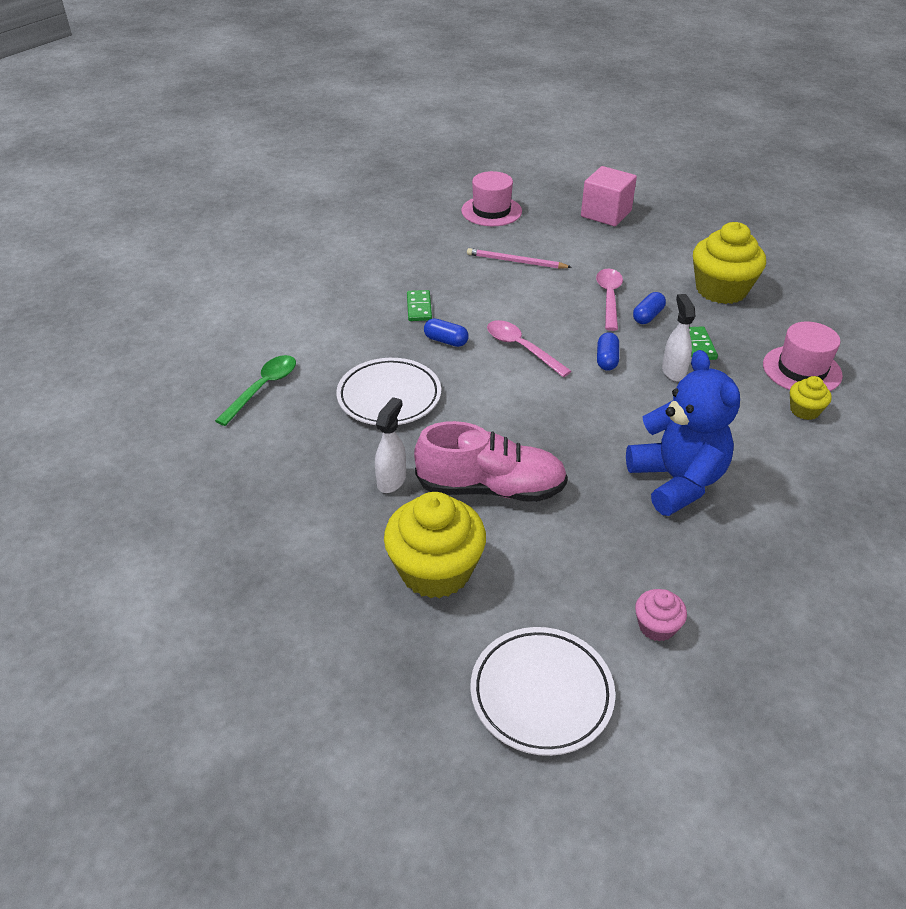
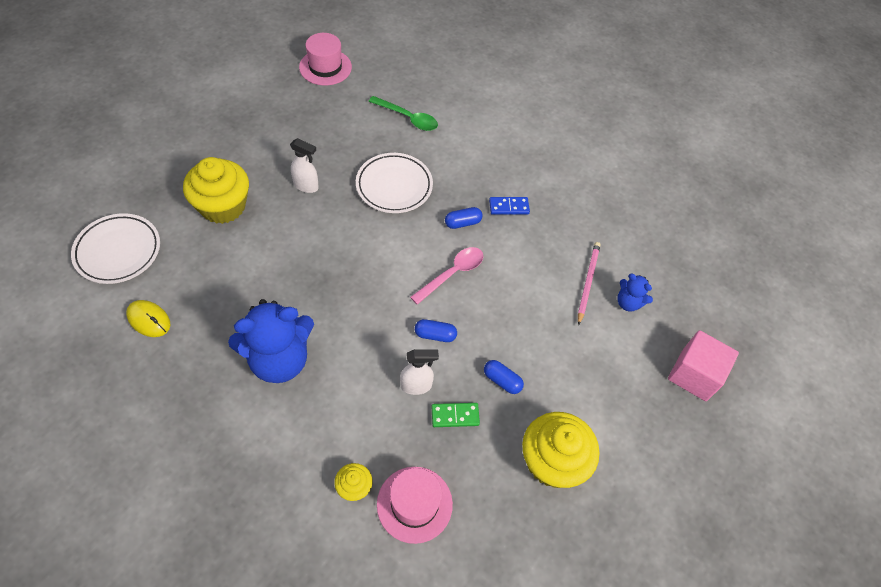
camera: 85 degrees right, 15 degrees up
(419, 307) = (509, 207): green domino -> blue domino
(446, 341) = (462, 223): blue capsule -> blue capsule turned 45 degrees clockwise
(490, 488) = (290, 240): pink shoe -> none
(491, 211) = (680, 270): pink hat -> pink hat (325, 67)
(536, 240) = (628, 303): none -> blue teddy bear
(609, 297) = (532, 352): pink spoon -> none
(656, 626) = (149, 319): pink cupcake -> yellow mouse

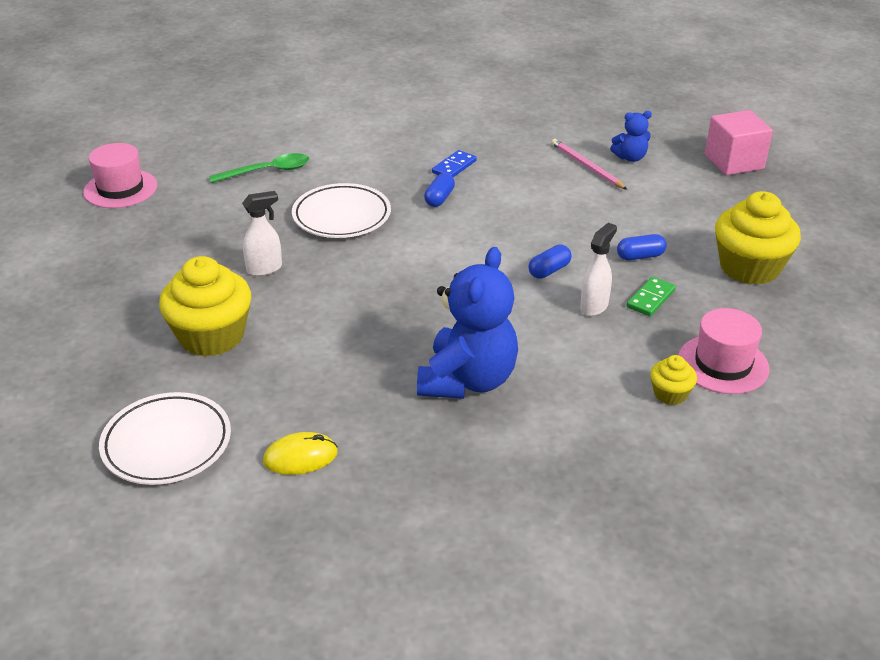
camera: 45 degrees left, 20 degrees down
(452, 273) = (491, 230): pink spoon -> none

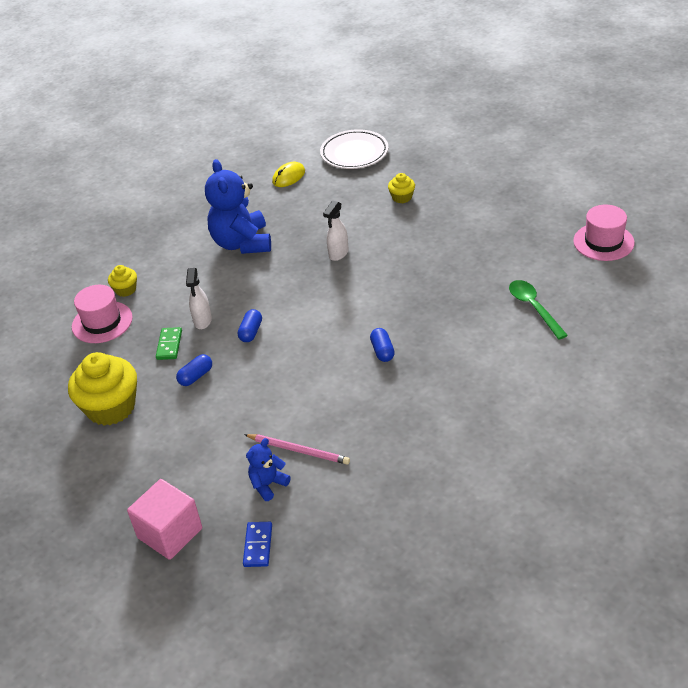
camera: 150 degrees right, 5 degrees up
(211, 336) = (402, 197): yellow cupcake -> yellow cupcake, size x0.48
(265, 269) = (428, 242): white spray bottle -> white spray bottle (338, 254)
(268, 171) = (533, 307): green spoon -> green spoon turned 120 degrees clockwise
(341, 216) = (431, 300): white plate -> none
(454, 167) = (405, 388): blue domino -> blue domino (258, 545)

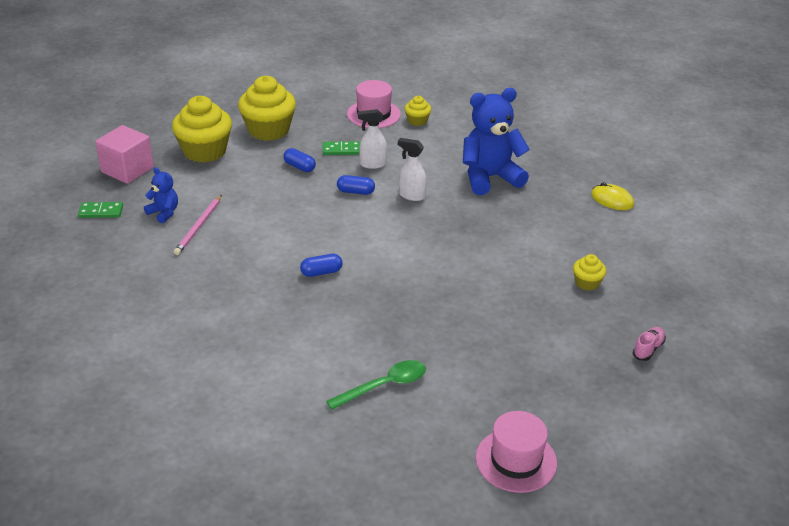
camera: 80 degrees right, 5 degrees down
(144, 461) = (205, 151): none -> yellow cupcake
(258, 545) = (101, 211): blue domino -> green domino
(338, 254) = (476, 239): white spray bottle -> white spray bottle (411, 195)
(354, 153) = (671, 244): white plate -> none
(480, 175) = (648, 349): none -> pink shoe

